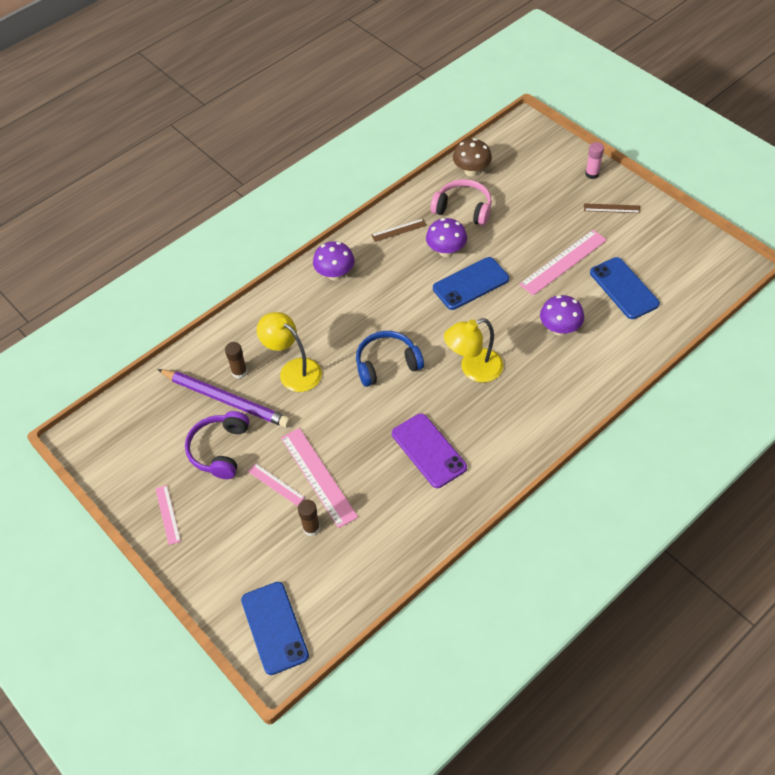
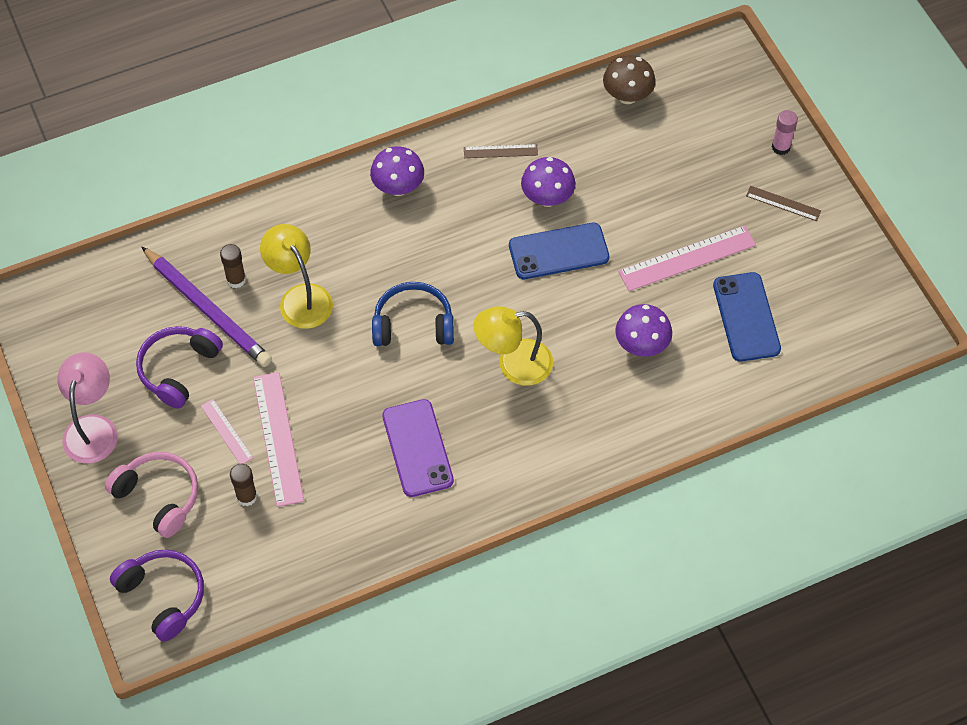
camera: 15 degrees right, 5 degrees up
(167, 514) = (93, 428): pink ruler -> pink lamp
(274, 627) = (163, 596): blue phone -> purple headphones
(463, 209) = (593, 146): pink headphones -> pink headphones (158, 497)

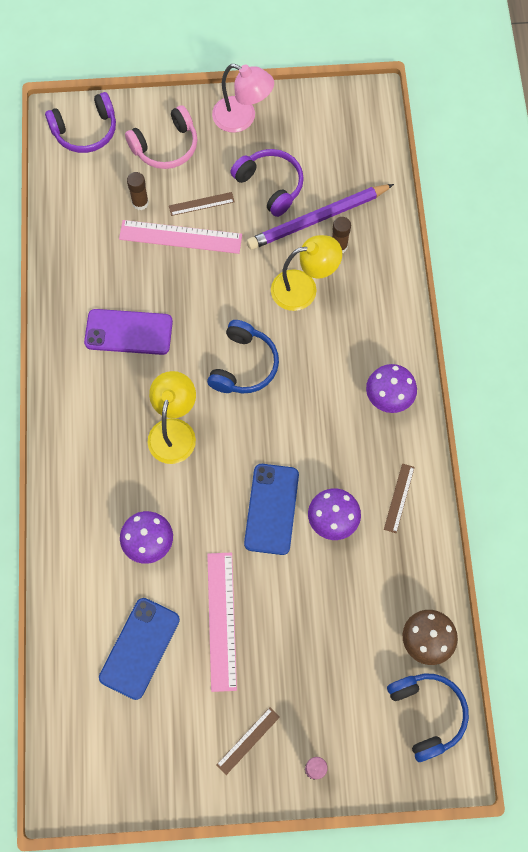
camera: 110 degrees right, 10 degrees up
(226, 432) = (201, 204): pink ruler -> brown ruler
(691, 79) = (426, 714): none -> blue headphones
(746, 317) = (139, 648): blue phone -> blue phone turned 75 degrees counterclockwise

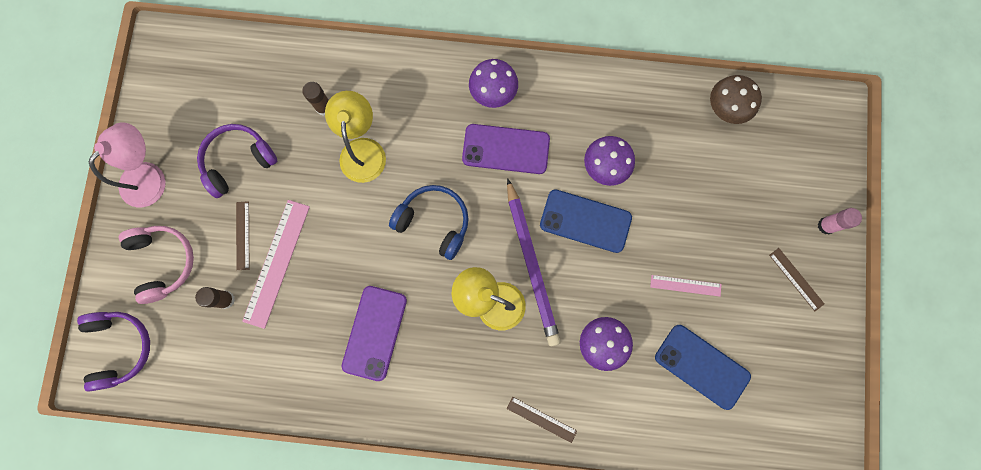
camera: 80 degrees left, 10 degrees up
(221, 620) = (685, 285): pink ruler -> pink ruler, size x0.54
(318, 219) = (288, 122): purple pencil -> purple pencil (531, 264)
(332, 419) = (506, 149): none -> purple phone
(399, 498) = (592, 104): brown ruler -> brown ruler (541, 419)
(426, 714) = (789, 121): blue headphones -> none

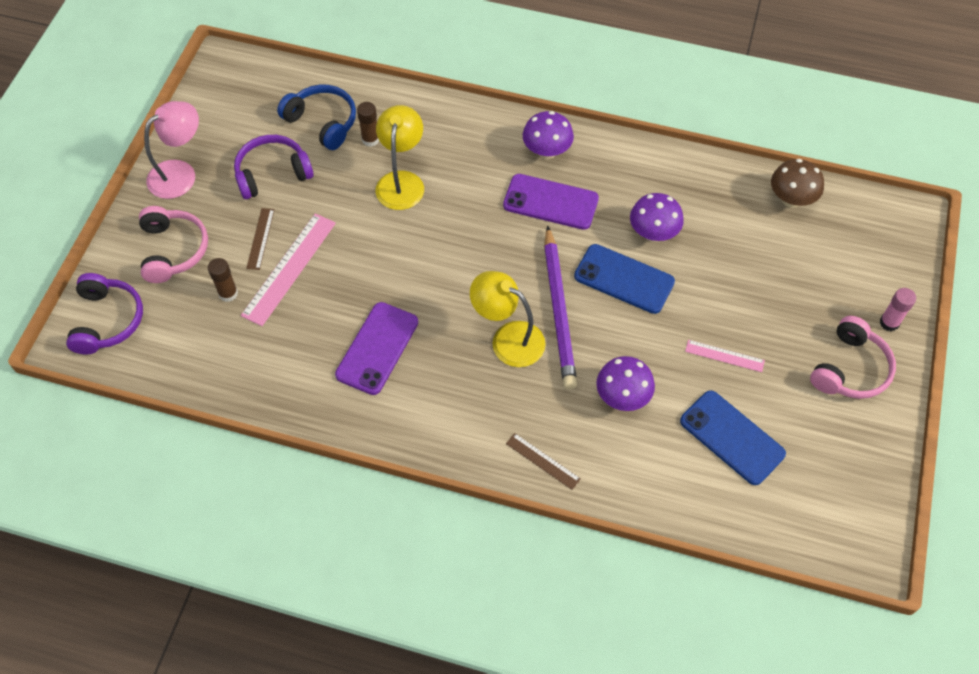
camera: 10 degrees right, 20 degrees down
(434, 222) = (462, 256): blue headphones -> blue headphones (322, 122)
(796, 279) = (850, 369): brown ruler -> pink headphones

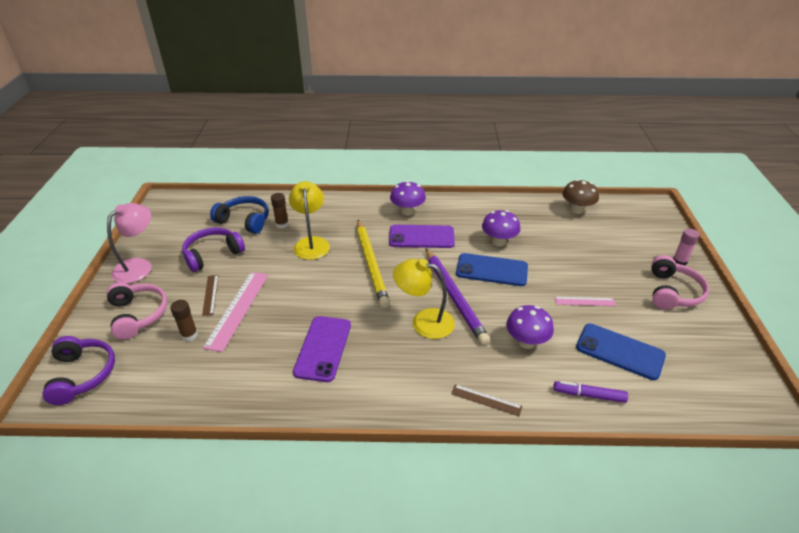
camera: 15 degrees left, 20 degrees down
(469, 234) = (371, 264): none -> yellow pencil
(664, 484) = (589, 395): none -> purple marker

